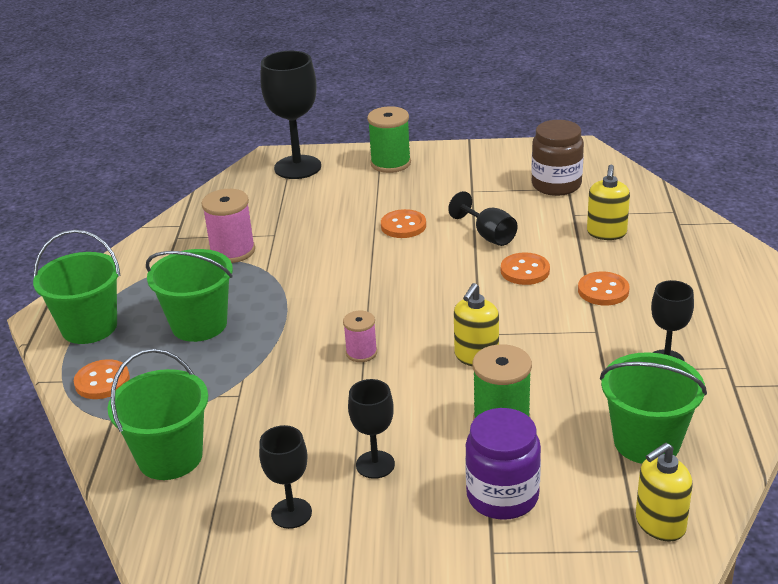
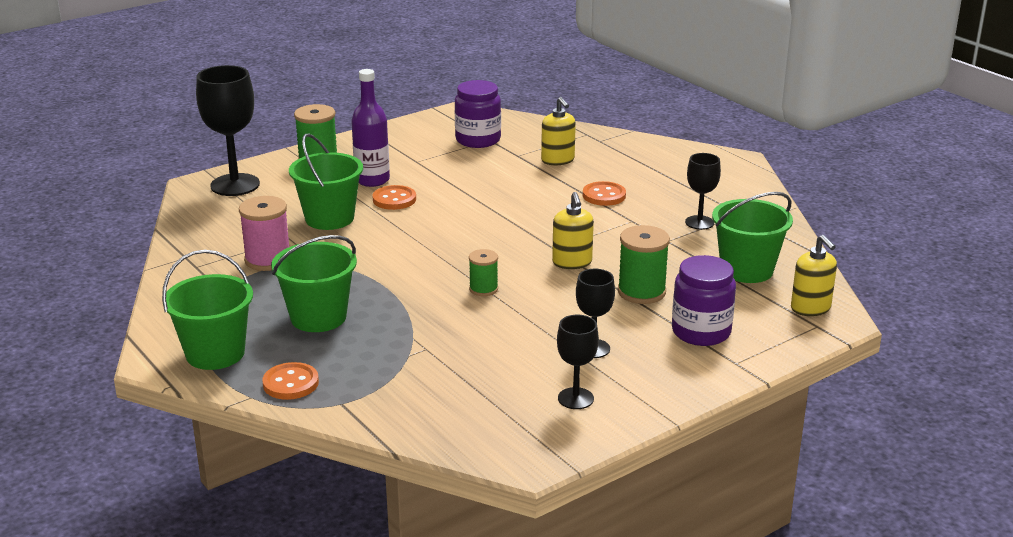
camera: 40 degrees left, 5 degrees down
(170, 457) = (431, 405): green bucket -> green bucket (329, 218)
(361, 353) = (483, 289): pink spool -> green spool
(410, 199) = (372, 180): none -> purple bottle
(488, 235) = (472, 186): black goblet -> none
(525, 271) = (532, 200): orange button -> none
(556, 185) = (478, 140): brown jar -> purple jar
(660, 524) = (810, 308): yellow soap dispenser -> yellow soap dispenser turned 45 degrees counterclockwise

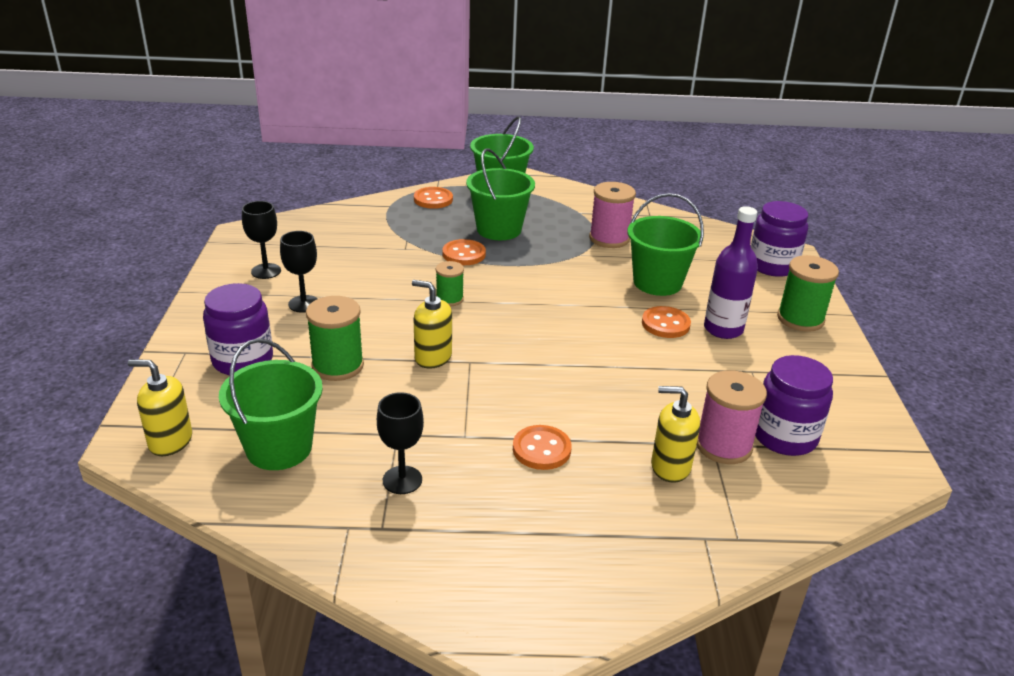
camera: 125 degrees right, 5 degrees up
(235, 185) = (772, 265): black goblet -> purple jar
(395, 314) = (464, 254): none -> orange button
(514, 152) = (723, 445): none -> pink spool

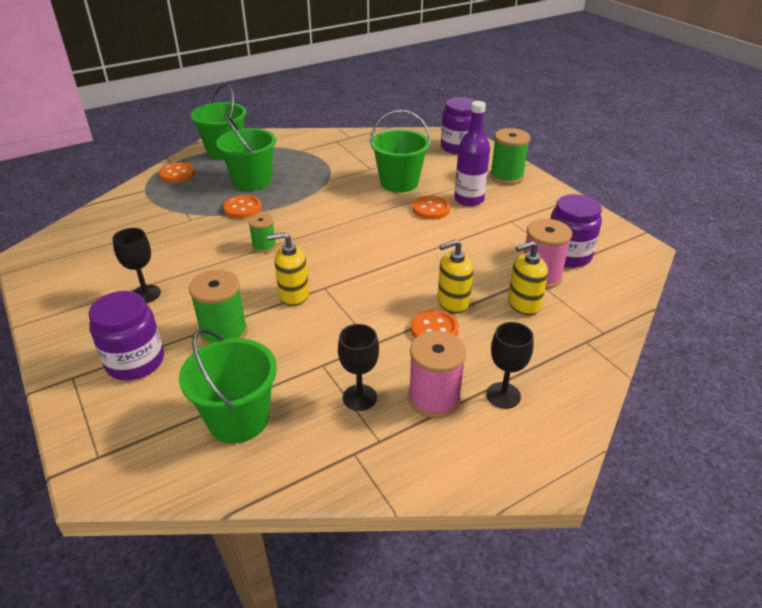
camera: 30 degrees left, 5 degrees up
(170, 441) = (134, 459): yellow soap dispenser -> yellow soap dispenser (452, 302)
(266, 271) = (84, 279): black goblet -> black goblet (503, 395)
(609, 238) = (338, 162): pink spool -> pink spool (434, 398)

